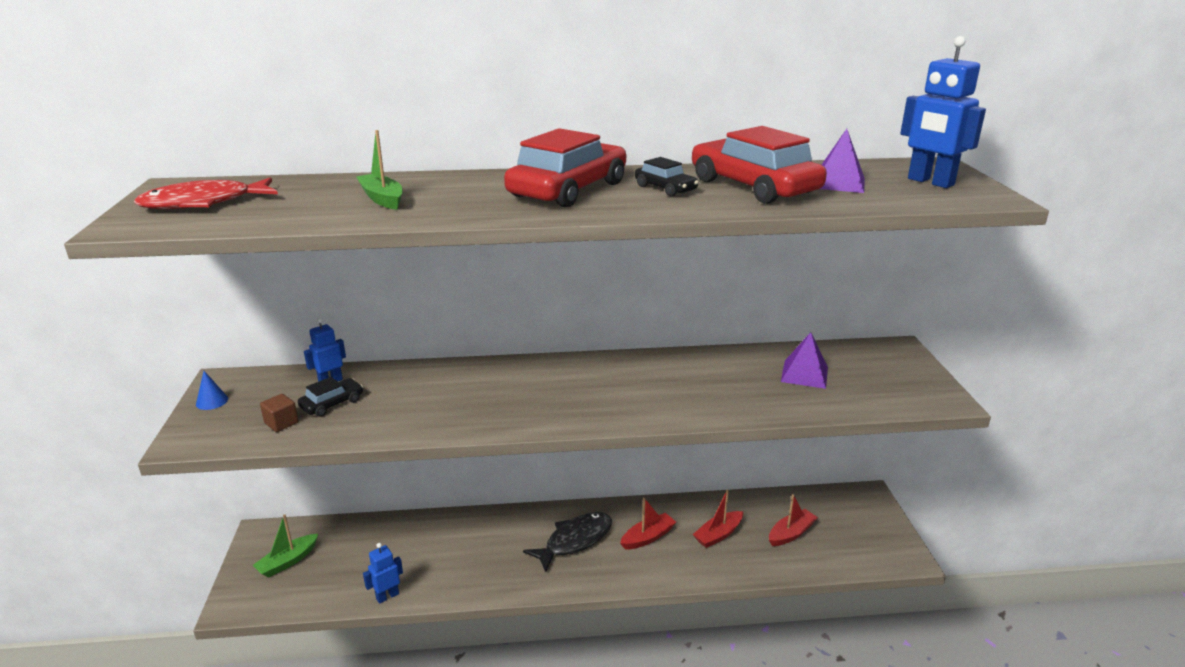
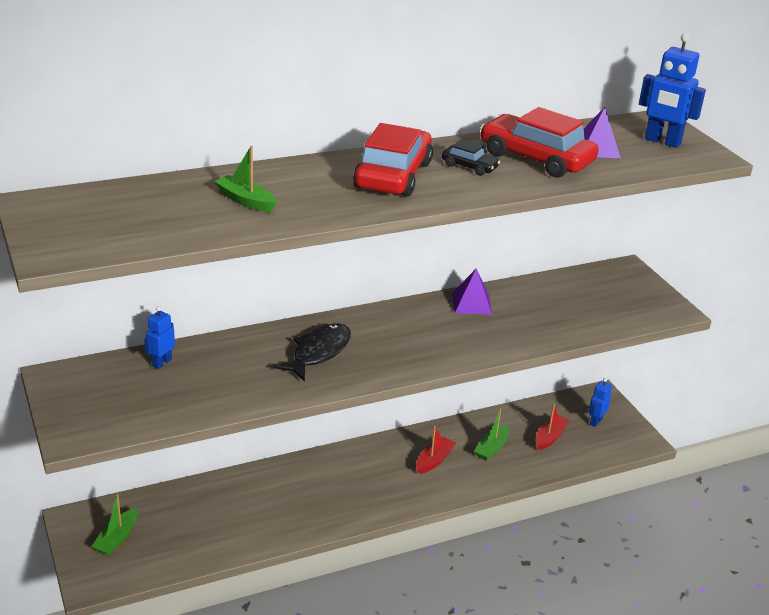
camera: 20 degrees left, 5 degrees up
(204, 203) = (90, 221): red fish -> none
(212, 401) = (63, 397): blue cone -> none
(281, 423) = (148, 408): brown cube -> none
(332, 403) = (180, 383): black car -> none
(387, 596) = (231, 550): blue robot -> blue robot (595, 421)
(574, 541) = (373, 474): black fish -> black fish (318, 352)
(718, 535) = (492, 448): red boat -> green boat
(804, 374) = (564, 301): purple pyramid -> purple pyramid (471, 303)

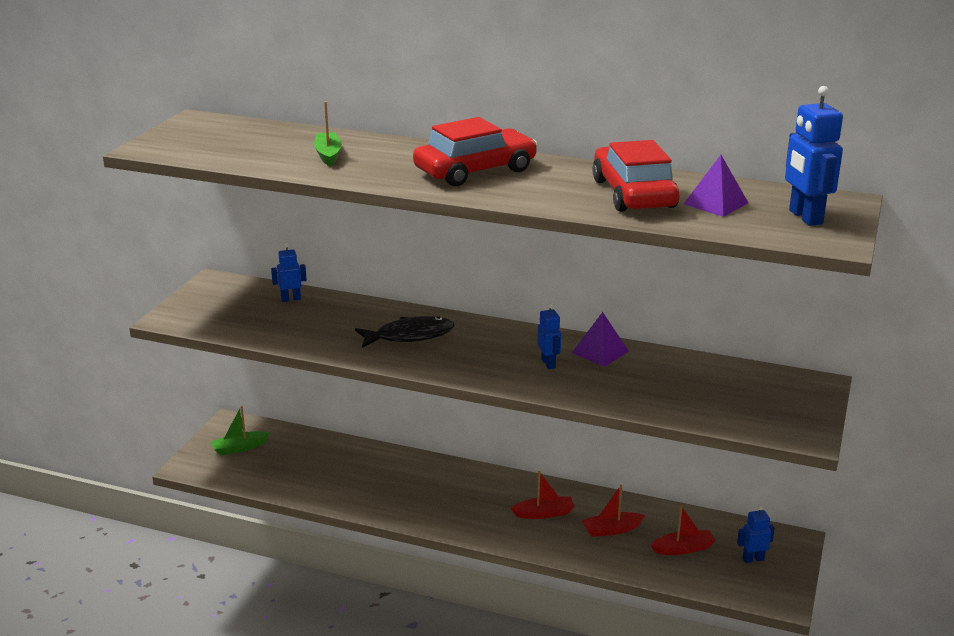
camera: 45 degrees right, 5 degrees down
(453, 329) = (548, 363): none -> blue robot
(469, 167) = (555, 183): black car -> none
(492, 448) = (611, 530): green boat -> red boat

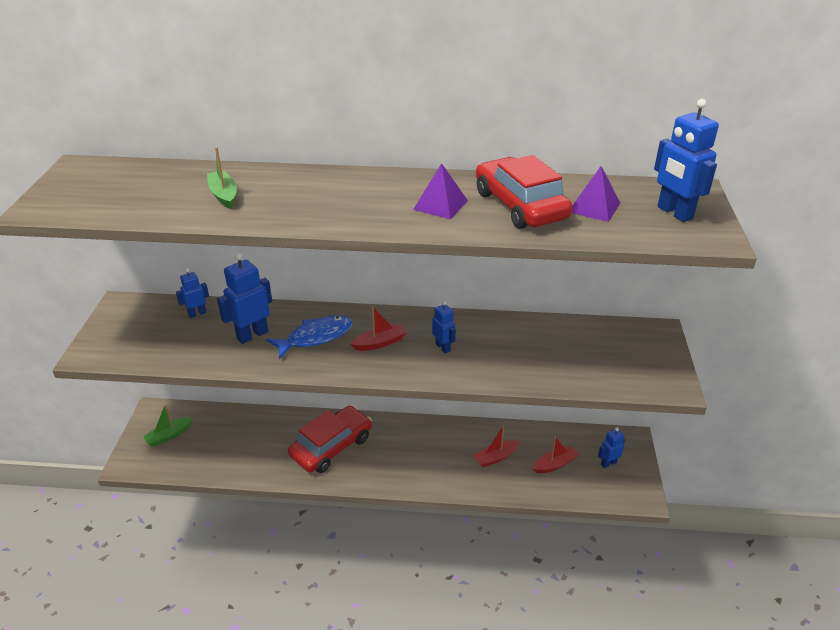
camera: 15 degrees left, 10 degrees up
(342, 325) = (252, 335): none -> blue robot
(409, 336) = (315, 337): black fish -> blue fish
(475, 170) = (369, 196): red car -> red car (331, 446)
(544, 513) = (439, 452): red boat -> red boat (380, 343)
(600, 352) = (480, 327): purple pyramid -> purple pyramid (440, 205)

